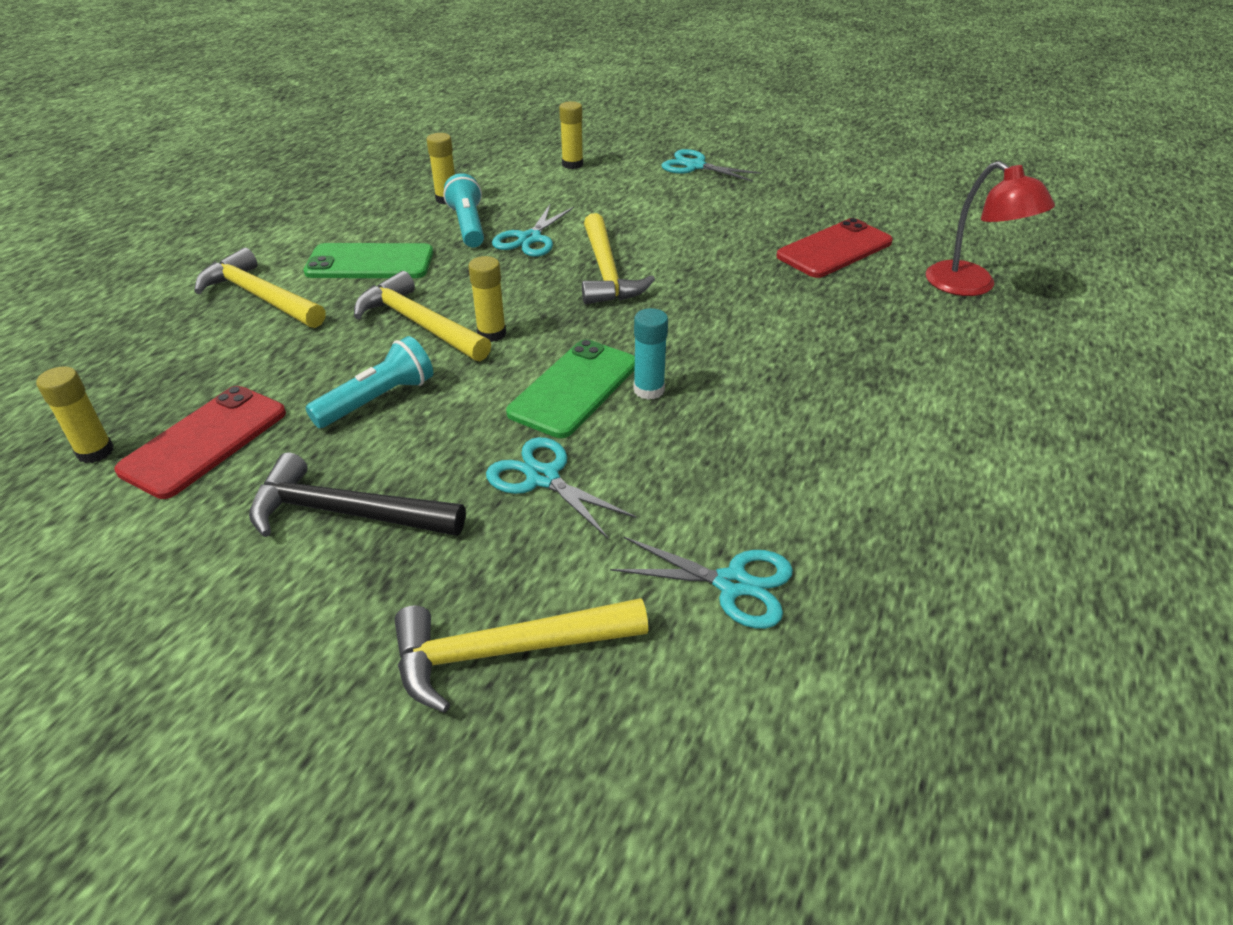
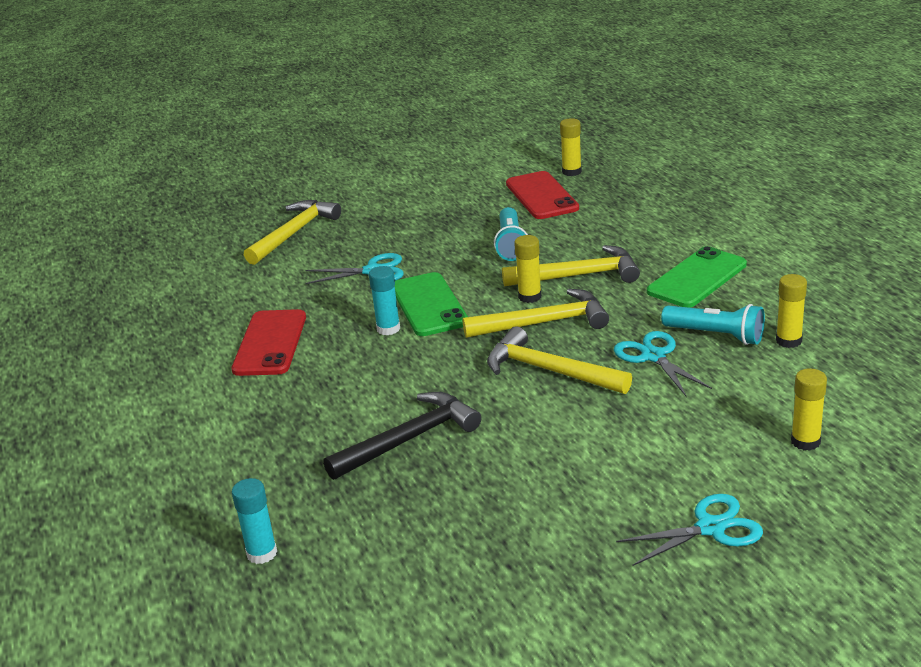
camera: 135 degrees right, 10 degrees down
(260, 296) = (692, 232): yellow hammer -> yellow hammer (544, 323)
(346, 512) = (430, 219): black hammer -> black hammer (409, 439)
(732, 584) = (232, 293): turquoise scissors -> none
(834, 249) = (422, 512): red phone -> red phone (270, 343)
(971, 286) = (262, 553): red lamp -> turquoise glue stick

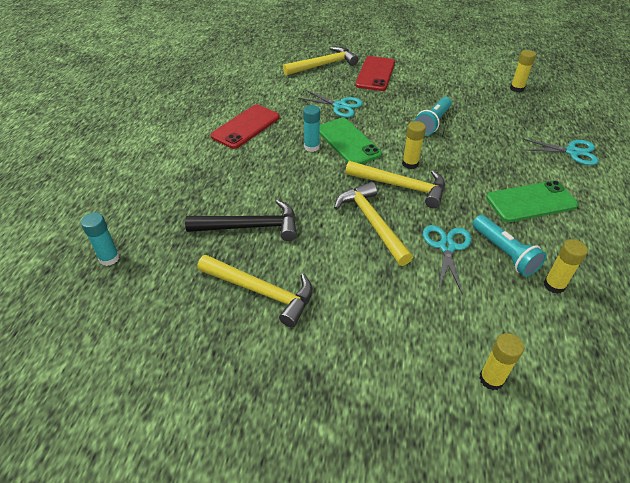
camera: 30 degrees right, 15 degrees up
(429, 305) = (348, 142): green phone -> green phone turned 45 degrees counterclockwise
(541, 196) = (482, 98): red phone -> red phone (375, 74)
(578, 276) = (453, 163): yellow hammer -> yellow hammer (261, 292)
(711, 528) = (358, 409): turquoise scissors -> turquoise scissors (572, 152)

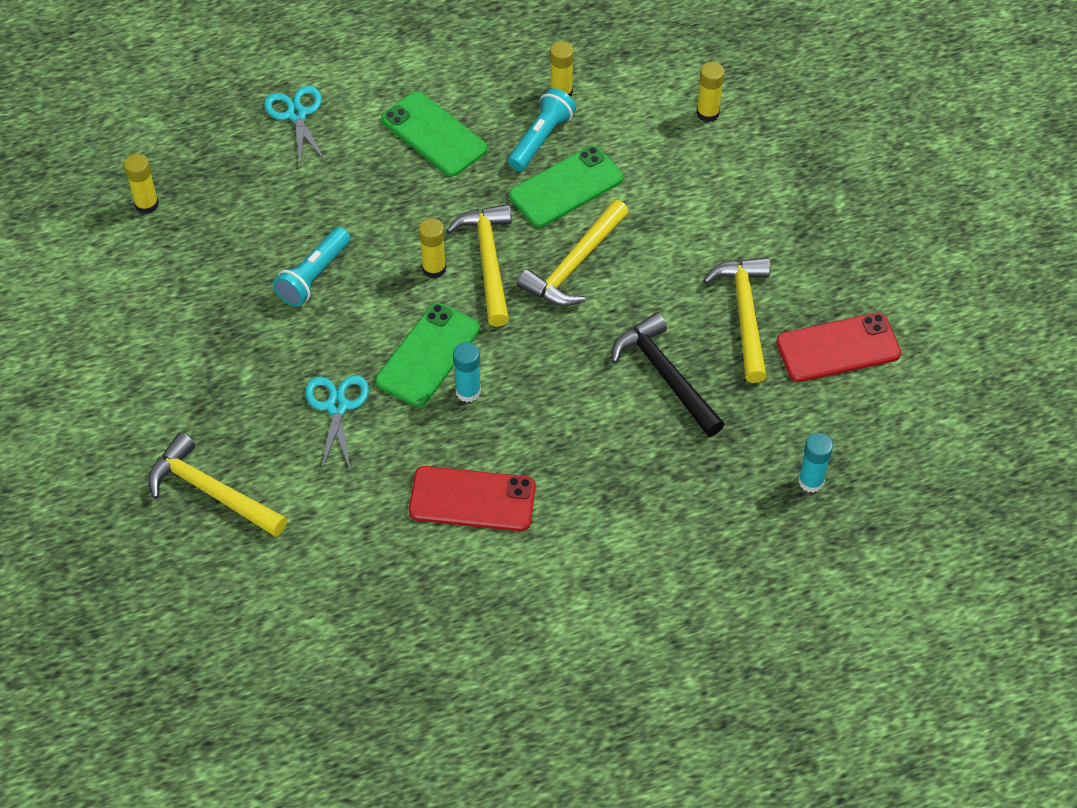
camera: 120 degrees left, 10 degrees up
(375, 74) = (201, 401): red phone -> red phone (838, 348)
(433, 123) = (314, 276): turquoise flashlight -> turquoise flashlight turned 120 degrees clockwise
(447, 247) = (566, 187): turquoise scissors -> green phone

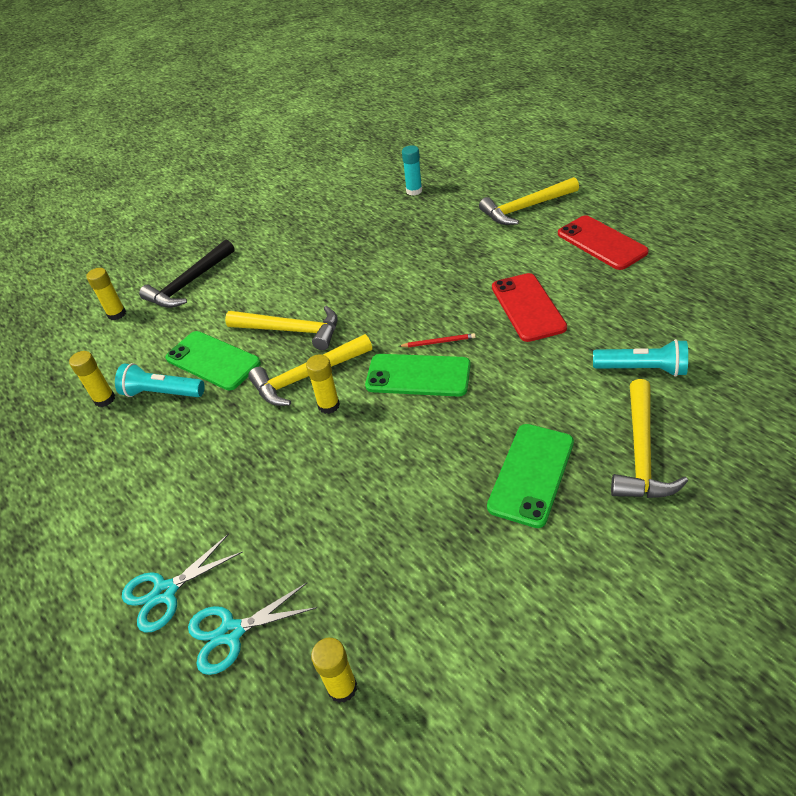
camera: 105 degrees left, 10 degrees down
(314, 276) = (373, 483): turquoise flashlight -> turquoise flashlight (641, 369)
(337, 406) = (501, 408): turquoise scissors -> turquoise scissors (231, 632)
(434, 134) = (171, 465): green phone -> green phone (531, 474)
(468, 391) = (438, 342): turquoise glue stick -> red pencil
(666, 375) = (369, 261): black hammer -> black hammer (189, 283)
(745, 315) = (301, 245): yellow hammer -> yellow hammer (525, 208)
(838, 348) = (311, 207): red phone -> red phone (601, 243)

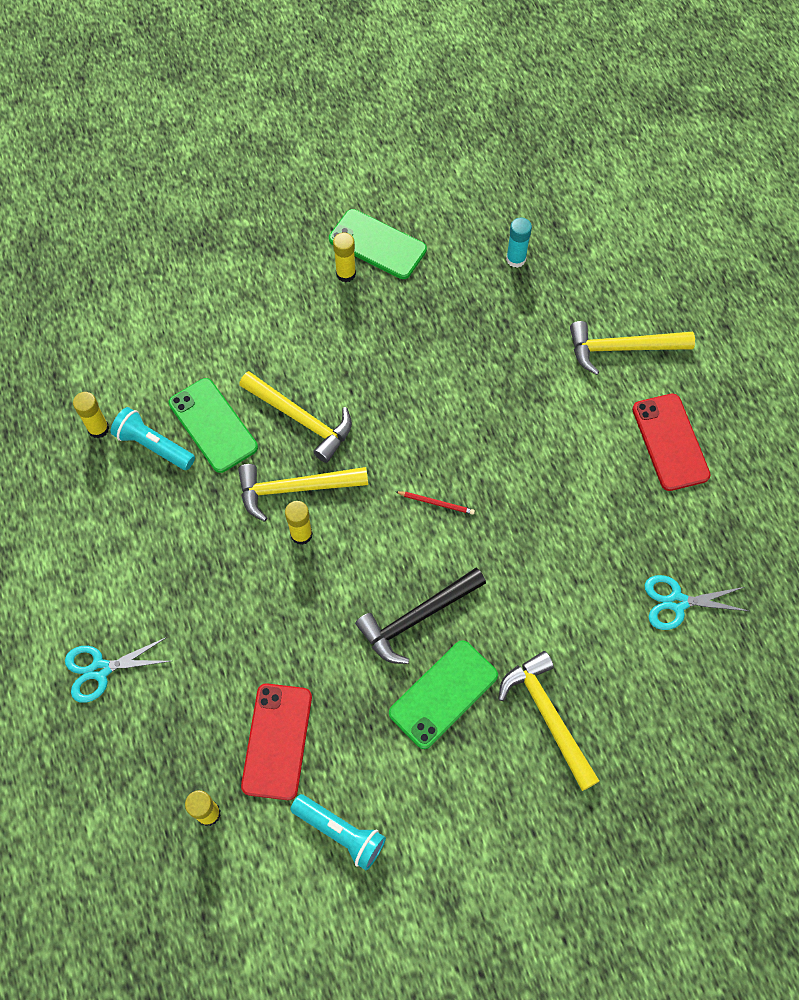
camera: 15 degrees right, 20 degrees up
(117, 314) = (136, 312): yellow glue stick -> yellow glue stick (346, 274)
(189, 283) = (221, 299): black hammer -> black hammer (417, 618)
(231, 632) = (141, 730): turquoise scissors -> turquoise scissors (677, 602)
(418, 376) = (398, 537): green phone -> green phone (377, 244)
(527, 307) = (544, 498): red phone -> red phone (277, 741)
(640, 452) = (548, 716): yellow hammer -> yellow hammer turned 120 degrees clockwise
(641, 369) = (606, 626): turquoise flashlight -> turquoise flashlight (340, 832)

